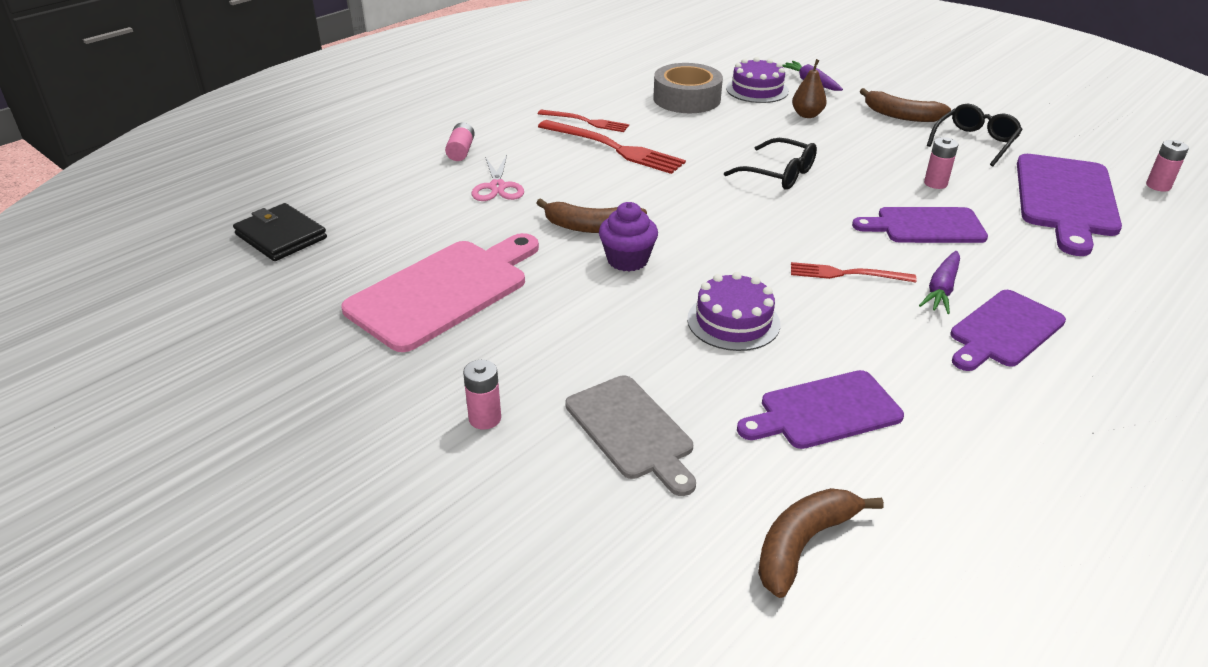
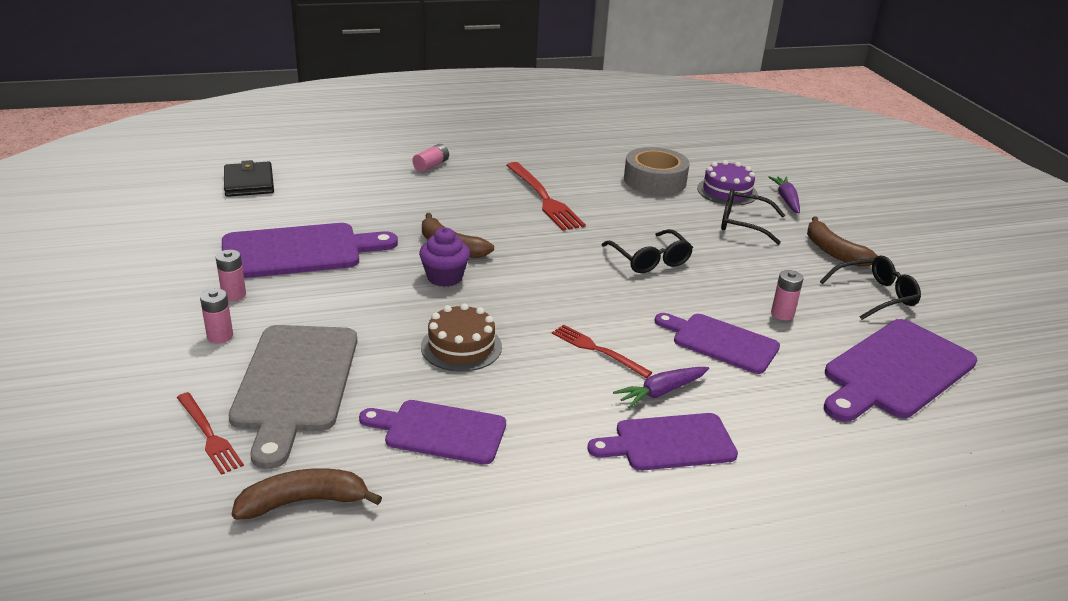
camera: 30 degrees right, 5 degrees down
(443, 291) = (298, 251): pink cutting board -> purple cutting board
(497, 187) = (423, 198): pink scissors -> none
(586, 121) = (549, 173): red fork -> red fork (209, 435)
(632, 431) = (295, 383): grey cutting board -> grey cutting board, size x1.53
(733, 321) = (461, 346): purple cake -> brown cake
(807, 115) = (743, 224): brown pear -> black glasses
(1158, 186) = (1020, 397): pink battery -> pink battery (234, 295)

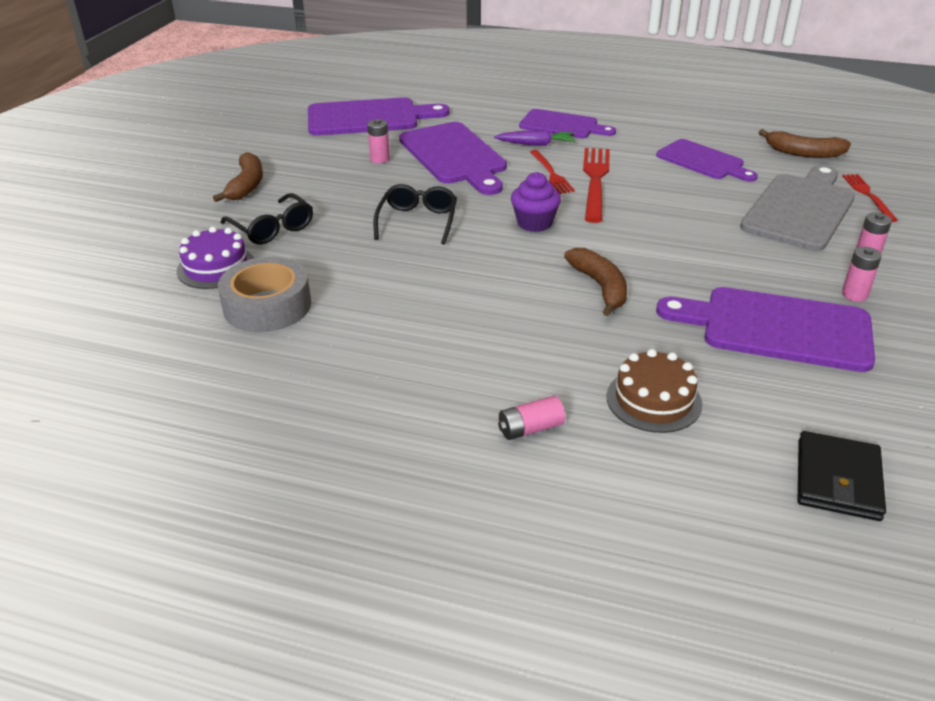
camera: 145 degrees left, 5 degrees up
(444, 277) = (630, 257): purple cupcake -> purple cupcake (534, 223)
(461, 346) = (655, 200): brown cake -> brown cake (653, 400)
(544, 198) = (434, 319): red fork -> red fork (595, 181)
(720, 342) = (454, 156): purple cutting board -> purple cutting board, size x1.53
(786, 200) = (177, 240): purple carrot -> none
(875, 295) = (287, 151): black glasses -> none

